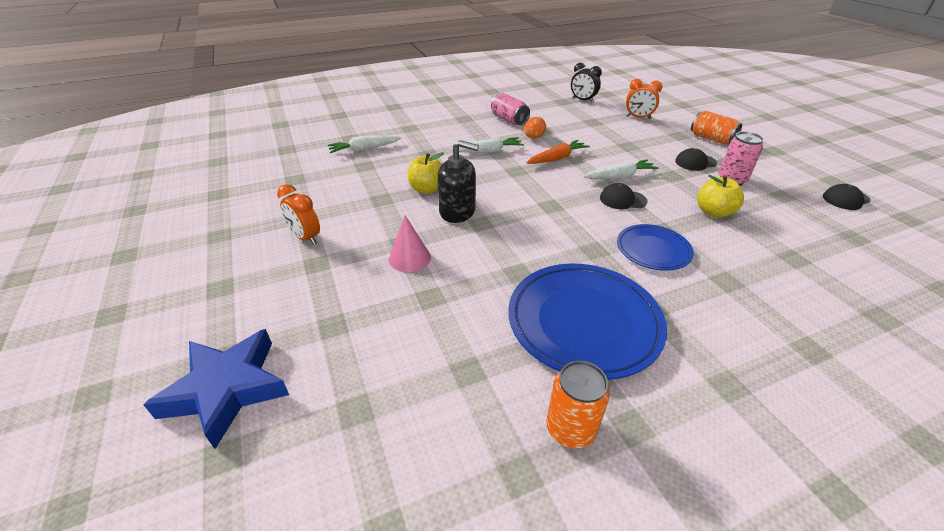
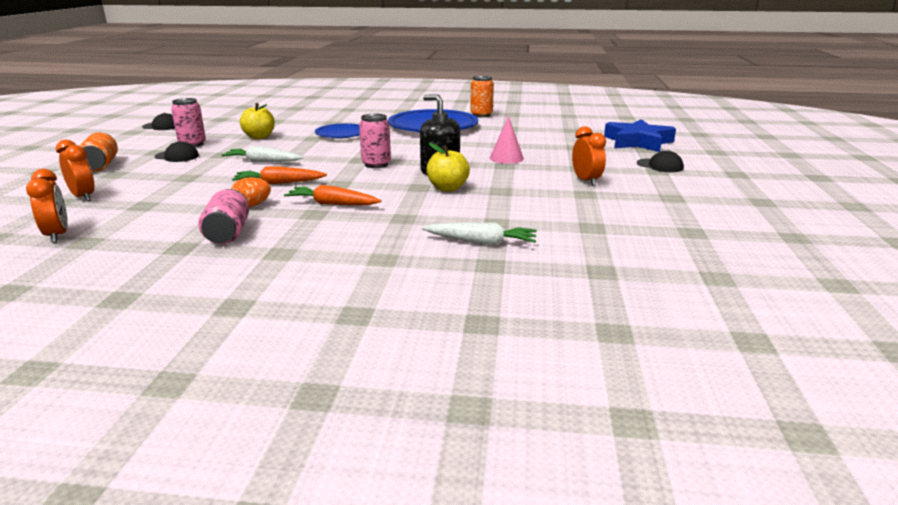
camera: 150 degrees left, 15 degrees down
(488, 151) = (332, 204): white carrot -> orange carrot
(525, 202) = (376, 164): none -> pink can
(583, 100) = (57, 235): black clock -> orange clock
(622, 200) = (299, 152): black cap -> black cap (660, 166)

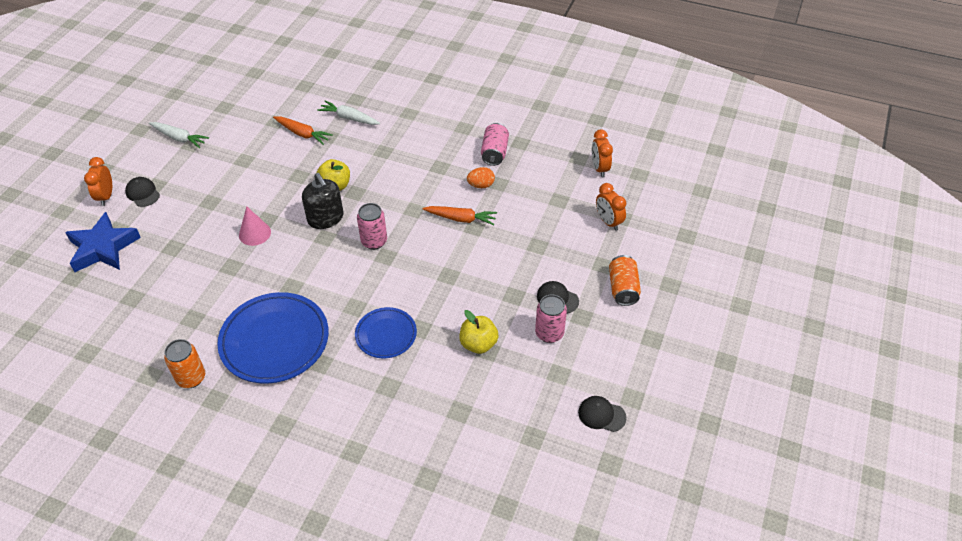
camera: 165 degrees left, 25 degrees up
(263, 162) = (474, 267): white carrot -> white carrot (179, 138)
(332, 204) = (425, 177): orange carrot -> orange carrot (302, 134)
(586, 181) = (226, 178): orange clock -> orange clock (106, 196)

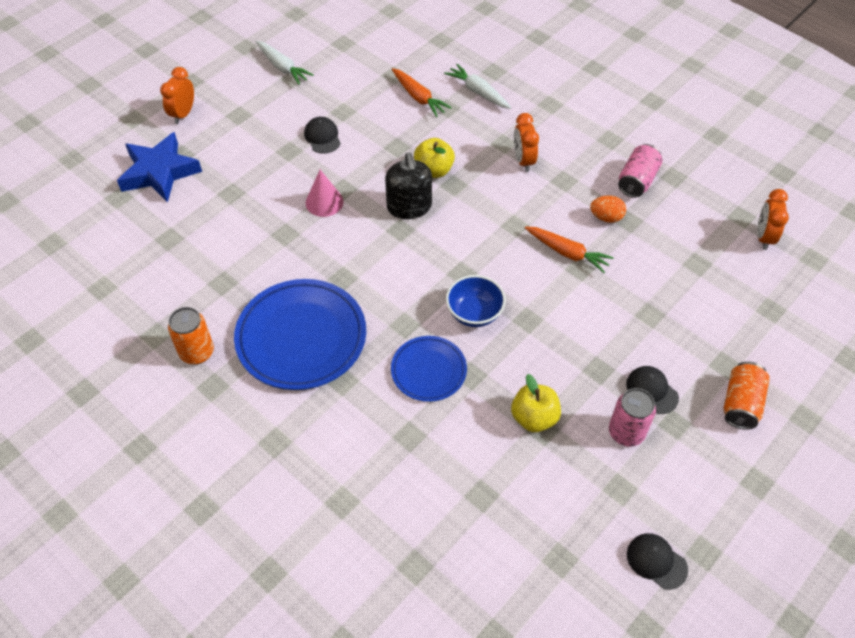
camera: 20 degrees right, 5 degrees up
(143, 193) = (222, 121): black cap -> black cap (322, 137)
(374, 241) = (455, 251): pink can -> none
(406, 282) = (474, 313): none -> blue bowl
(608, 222) = (751, 310): orange clock -> orange clock (523, 161)

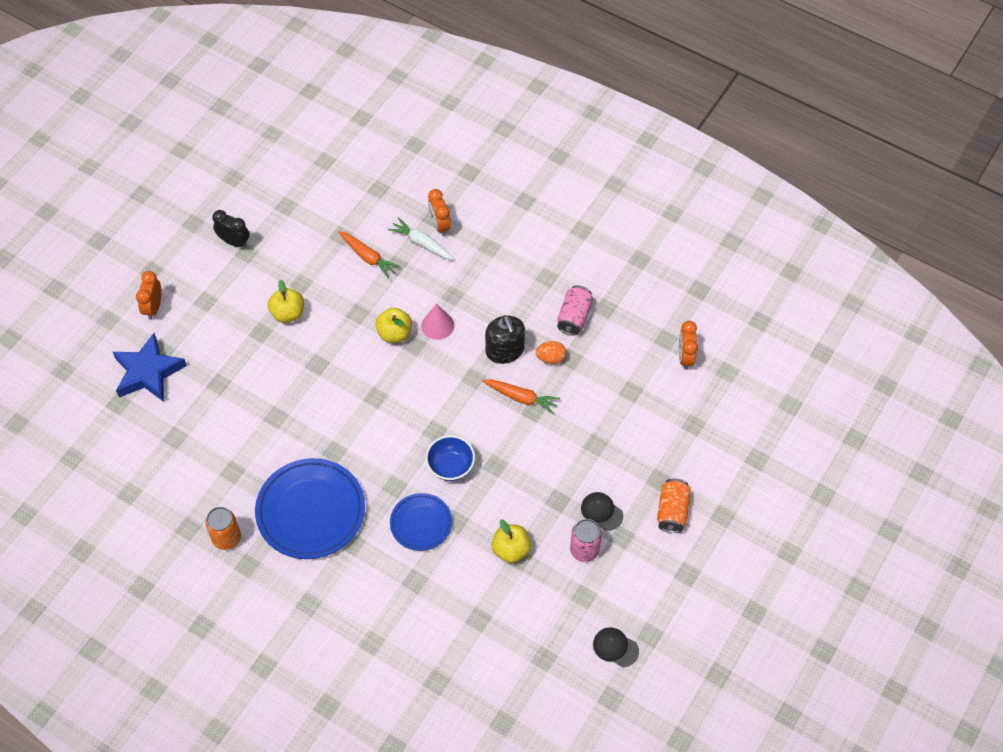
camera: 10 degrees left, 5 degrees up
(282, 67) = (234, 242): white carrot -> black clock
(322, 137) = (288, 313): black cap -> yellow apple
(324, 202) = (303, 380): pink cone -> pink cone (437, 325)
(409, 206) = (379, 373): black soap dispenser -> black soap dispenser (505, 350)
(523, 161) = (472, 311): orange clock -> orange clock (440, 225)

